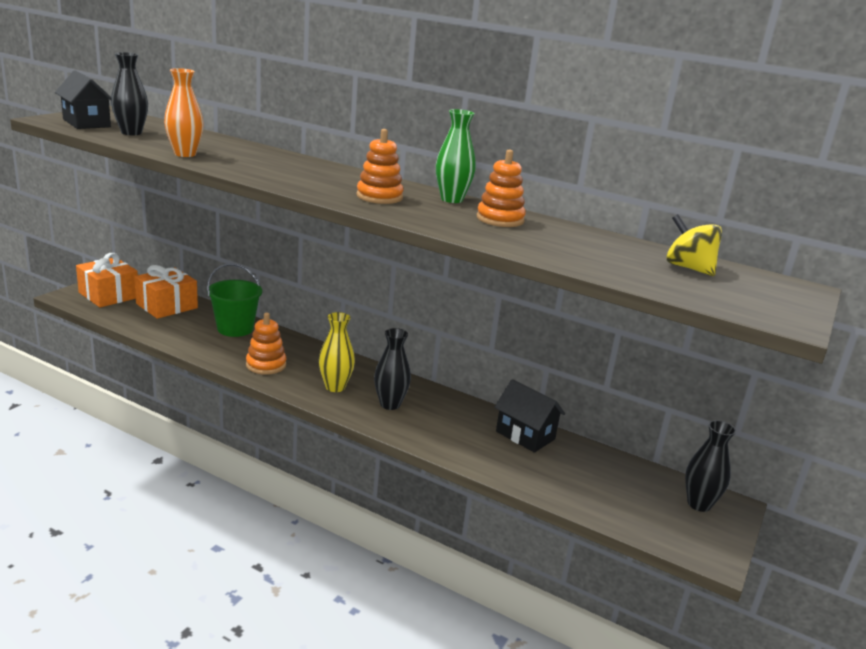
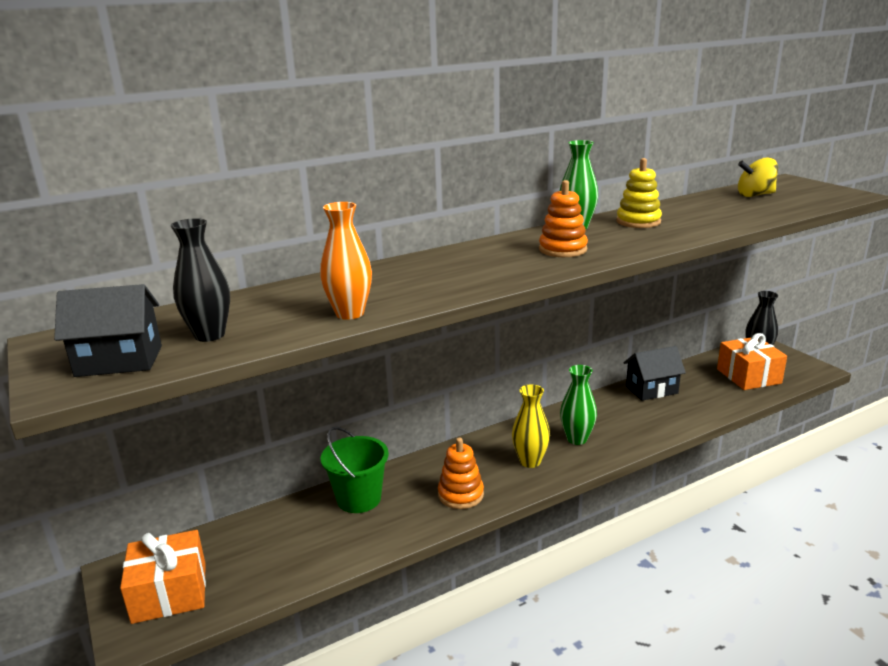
camera: 55 degrees left, 0 degrees up
(167, 306) = (252, 542): orange gift -> orange gift (748, 376)
(390, 404) = (577, 439): black vase -> green vase
(500, 219) = (638, 222): orange stacking toy -> yellow stacking toy

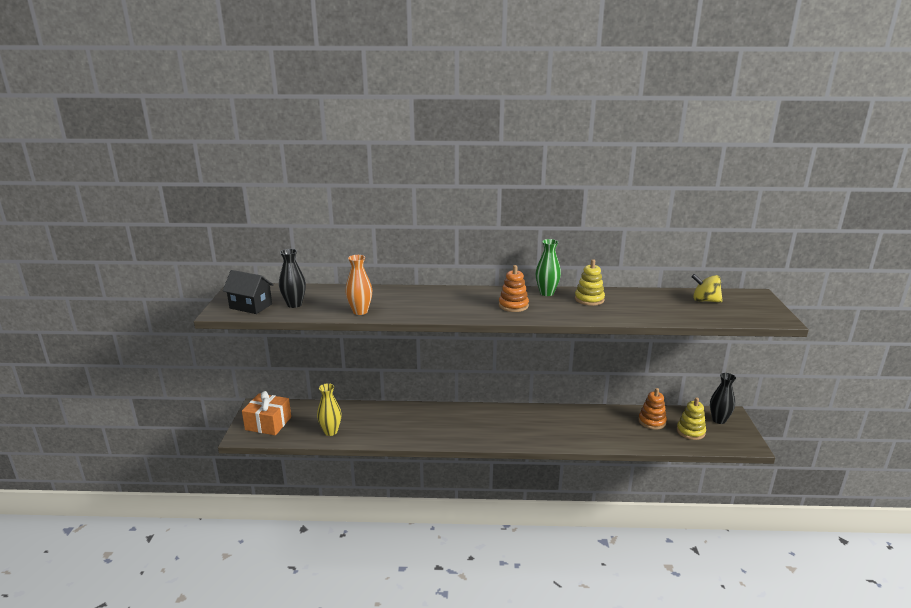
camera: 30 degrees right, 0 degrees up
(359, 499) = (381, 414): green bucket -> none
(460, 494) = (431, 432): orange stacking toy -> orange stacking toy (652, 421)
(530, 461) = (486, 429): yellow vase -> yellow vase (331, 431)
(577, 439) = (527, 428): green vase -> none
(651, 390) = (610, 416): black house -> none
(748, 376) = (690, 431): orange gift -> yellow stacking toy

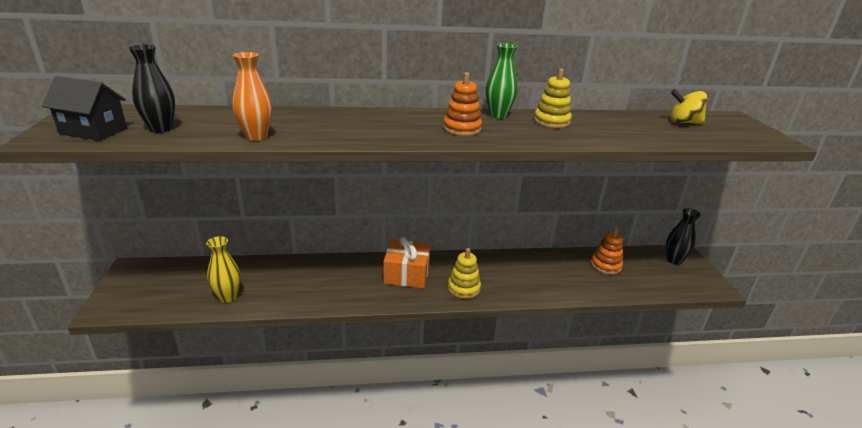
camera: 10 degrees left, 5 degrees up
(268, 423) = (144, 290): orange gift -> orange gift (406, 274)
(690, 431) = (650, 275): yellow stacking toy -> yellow stacking toy (463, 288)

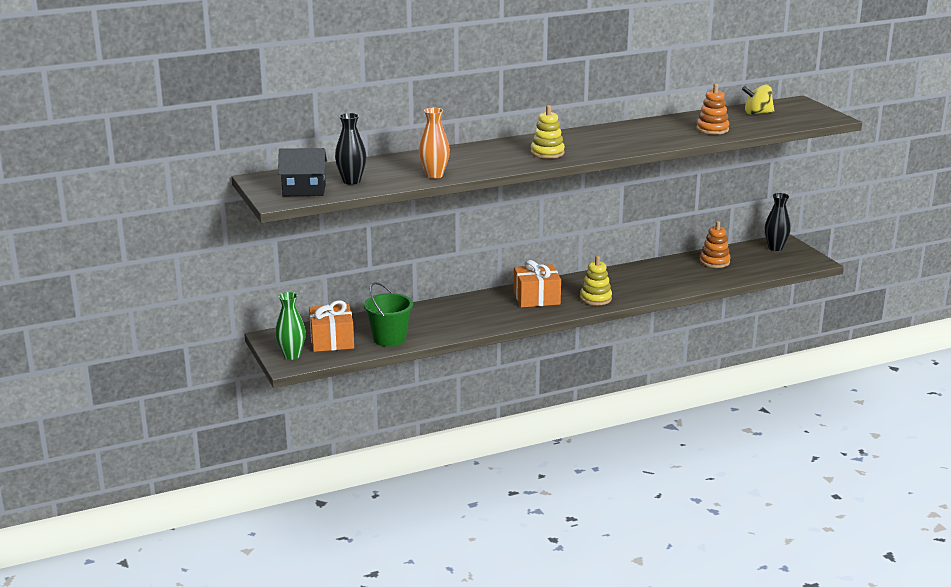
camera: 15 degrees left, 5 degrees down
(175, 286) = (332, 340): none -> orange gift
(228, 297) = (389, 339): yellow vase -> green bucket
(462, 129) = (584, 145): orange stacking toy -> orange stacking toy (712, 129)
(498, 115) = (603, 130): green vase -> green vase (291, 355)
(551, 122) = (650, 129): yellow stacking toy -> yellow stacking toy (547, 153)

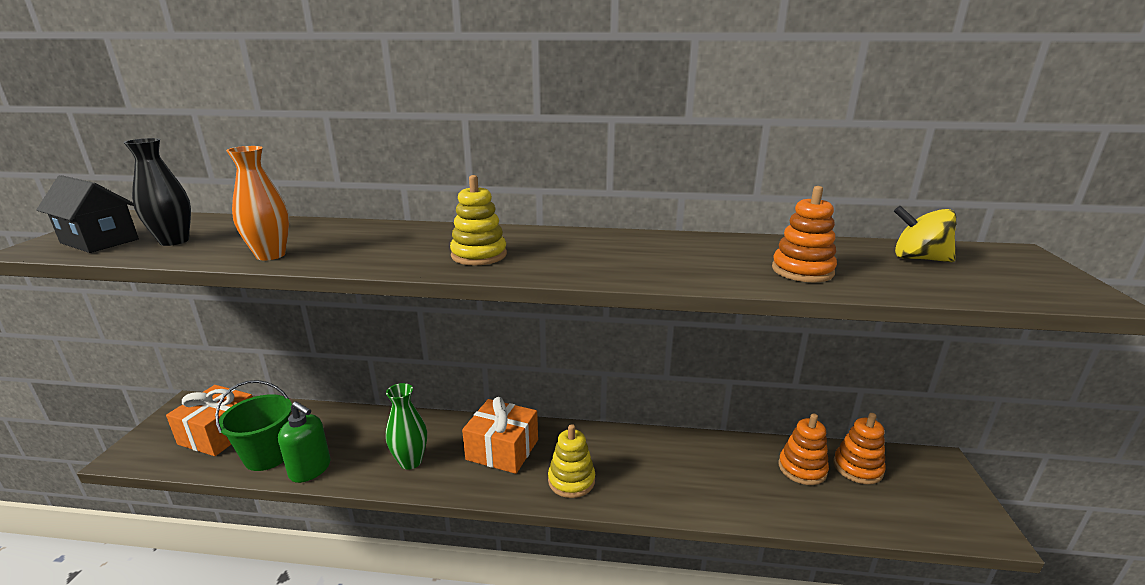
camera: 30 degrees right, 0 degrees up
(291, 355) = (153, 441): green vase -> green vase (410, 461)
(430, 336) = (310, 469): none -> green soap dispenser
(742, 254) = (857, 468): none -> orange stacking toy
(775, 248) = (921, 473): black vase -> none

